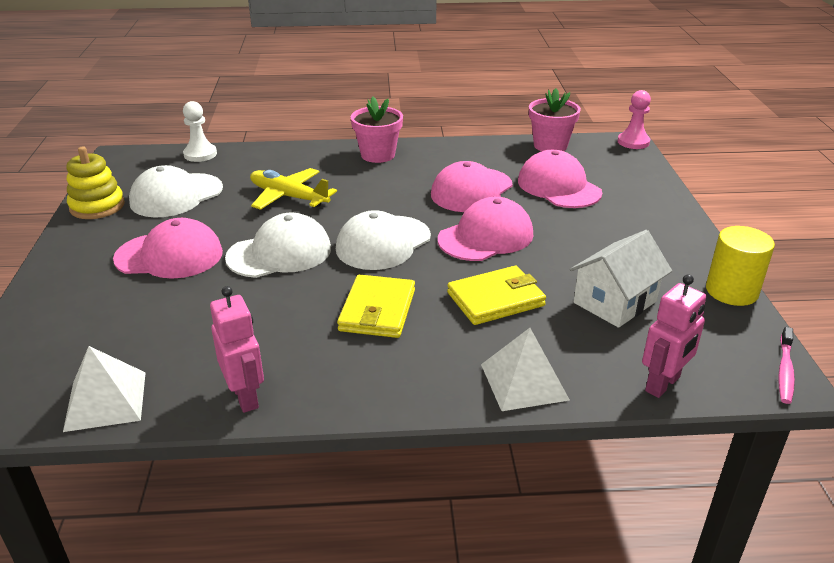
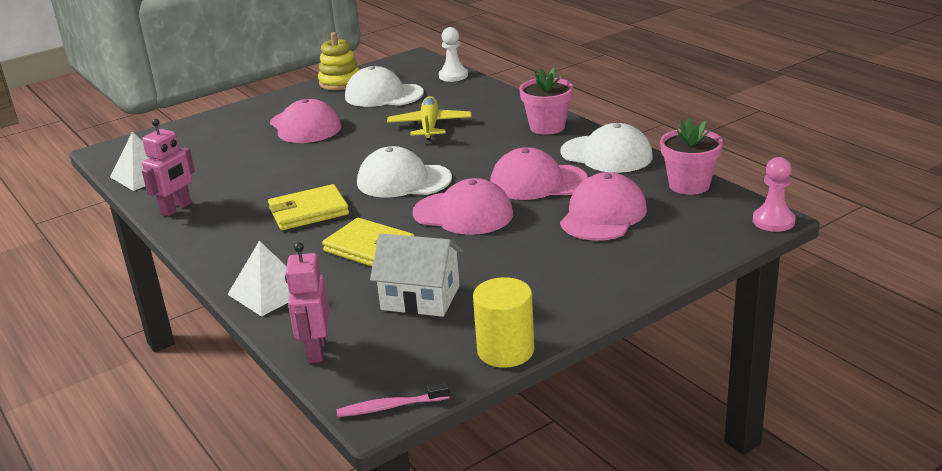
camera: 60 degrees right, 5 degrees down
(280, 253) = (347, 154): white cap -> white cap (606, 154)
(663, 384) = (316, 350): pink robot -> pink robot turned 75 degrees clockwise

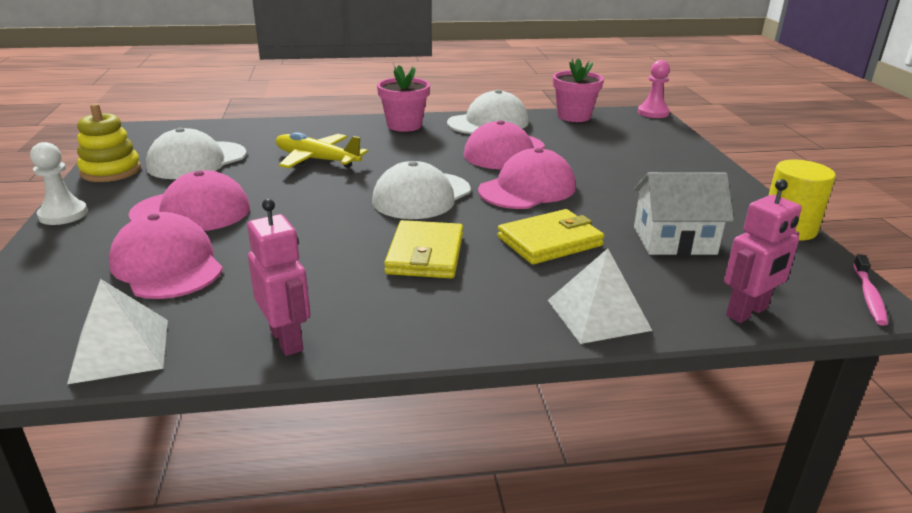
camera: 65 degrees left, 0 degrees up
(316, 350) = (747, 312): pink robot -> pink robot turned 60 degrees counterclockwise
(420, 298) = (674, 240): white house -> white house turned 45 degrees clockwise
(453, 76) = (221, 127): white pawn -> white pawn (63, 214)
(603, 215) = (590, 147): pink cap -> pink cap (167, 265)

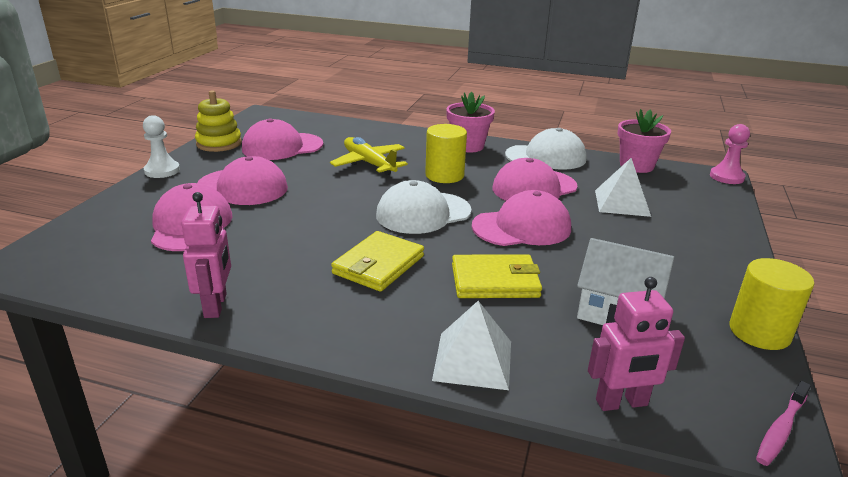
camera: 25 degrees right, 0 degrees up
(120, 349) = (110, 280): white pyramid -> white pyramid (622, 203)
(197, 161) = (282, 147): white cap -> pink cap
(408, 156) = (444, 175): none -> yellow cylinder

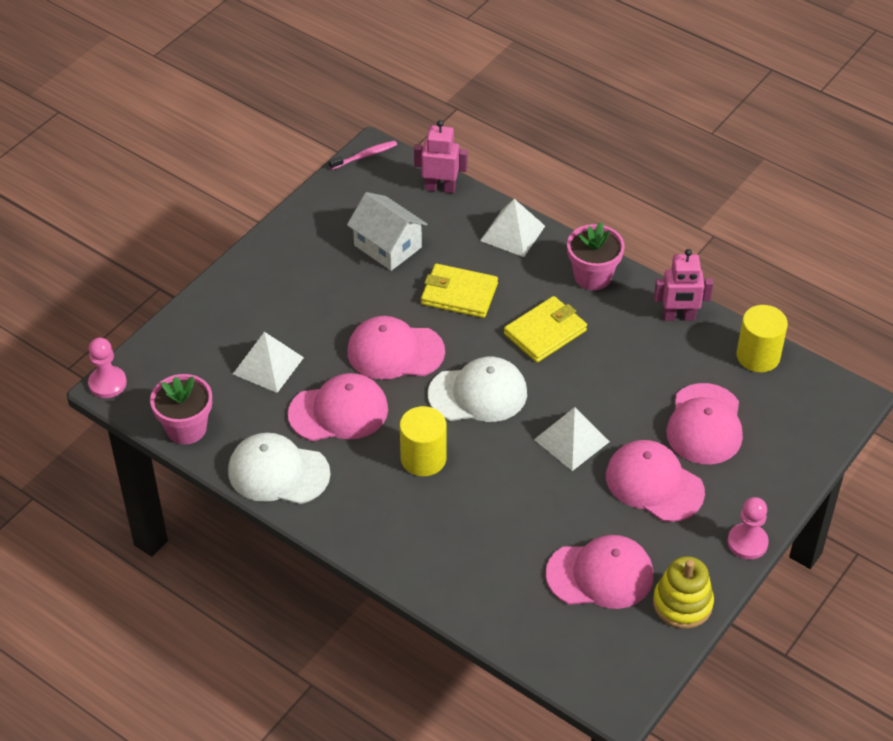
camera: 160 degrees left, 20 degrees up
(162, 171) = (747, 542): white pawn -> pink pawn
(216, 306) = (679, 317): pink robot -> pink robot turned 105 degrees counterclockwise
(323, 199) = (571, 440): none -> white pyramid
(369, 163) = (501, 505): yellow plane -> none
(468, 146) = (359, 522): pink flower pot -> pink flower pot (592, 276)
(759, 332) = (305, 209): yellow cylinder -> yellow cylinder (758, 356)

